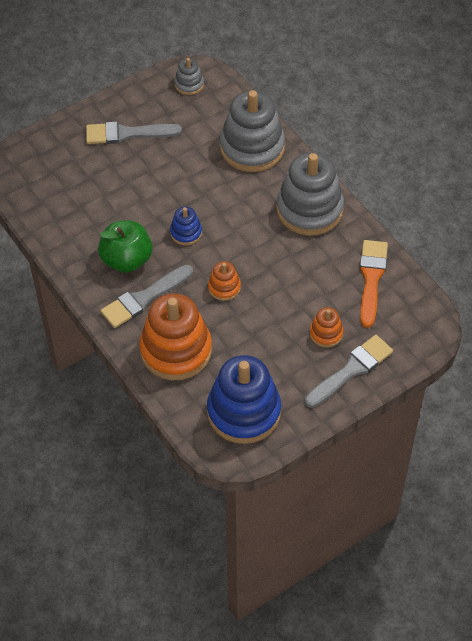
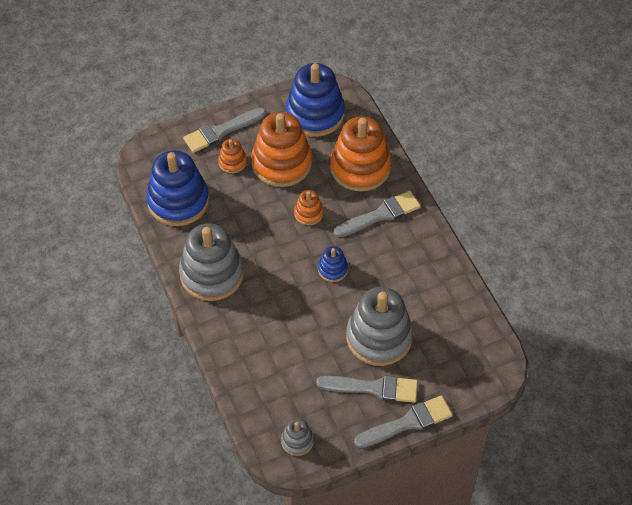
camera: 170 degrees left, 0 degrees up
(92, 112) = (408, 422): none -> grey brush
(126, 260) = (391, 252): green apple -> none
(252, 148) = (249, 350): grey stacking toy -> grey stacking toy (379, 337)
(268, 341) = (281, 163): none -> orange stacking toy
(371, 278) = (178, 201): orange brush -> blue stacking toy

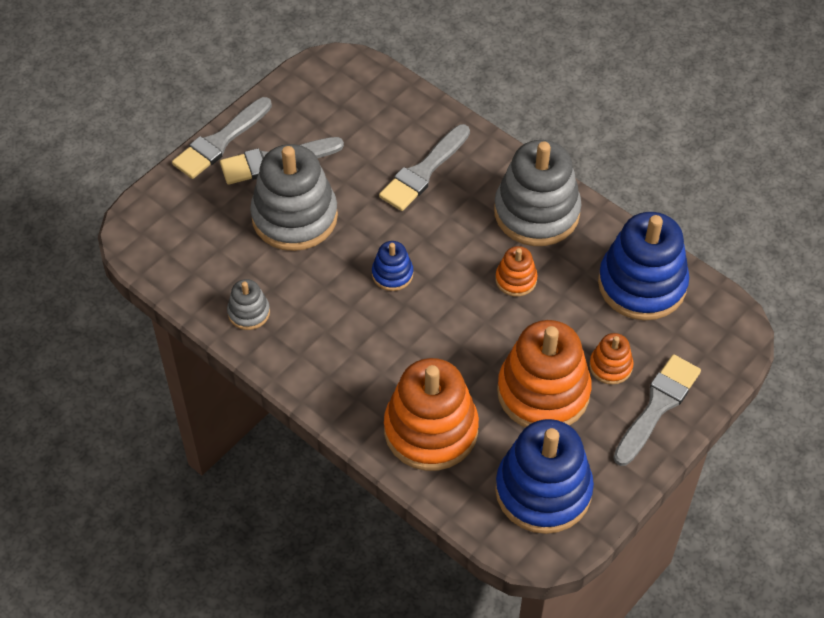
camera: 155 degrees right, 0 degrees up
(297, 441) = (333, 83): grey stacking toy -> grey stacking toy (249, 312)
(308, 213) = (464, 334): orange stacking toy -> orange stacking toy (516, 279)
(381, 214) = (367, 371): grey brush -> grey brush (423, 172)

